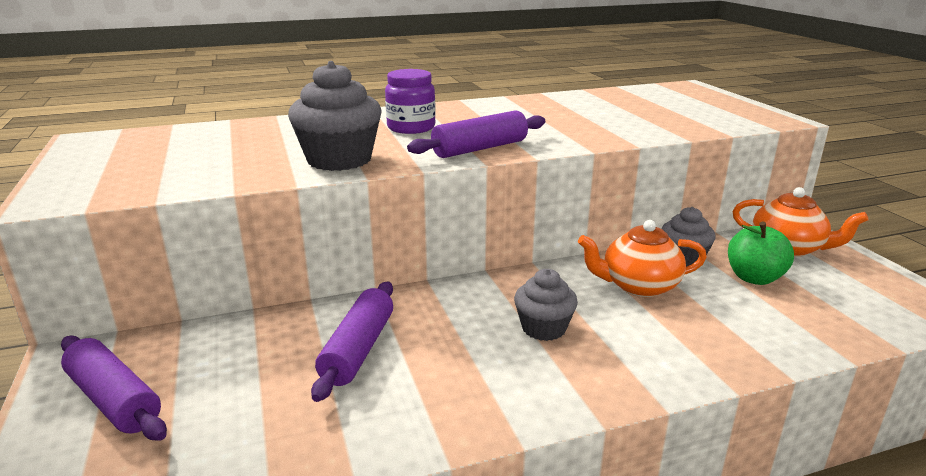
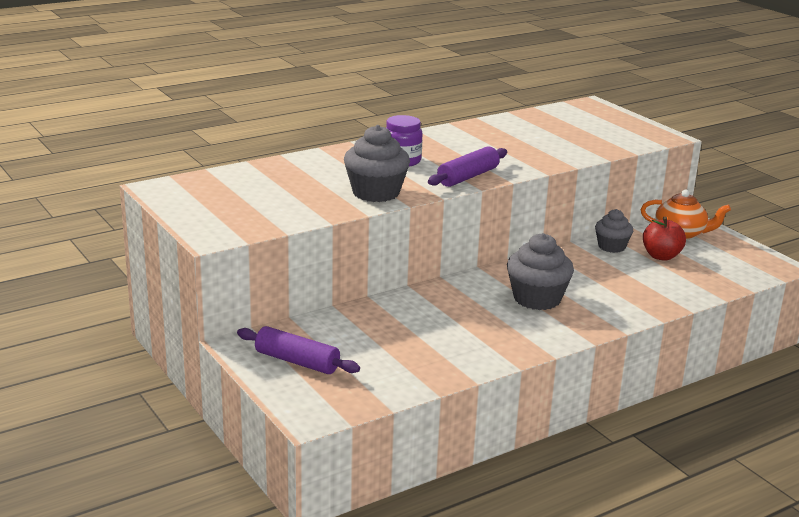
camera: 15 degrees left, 0 degrees up
(358, 349) = (426, 321): purple rolling pin -> none
(543, 328) = (537, 299): grey cupcake -> grey cupcake, size x1.59
(638, 286) = (587, 268): orange teapot -> none
(754, 278) = (661, 256): green apple -> red apple

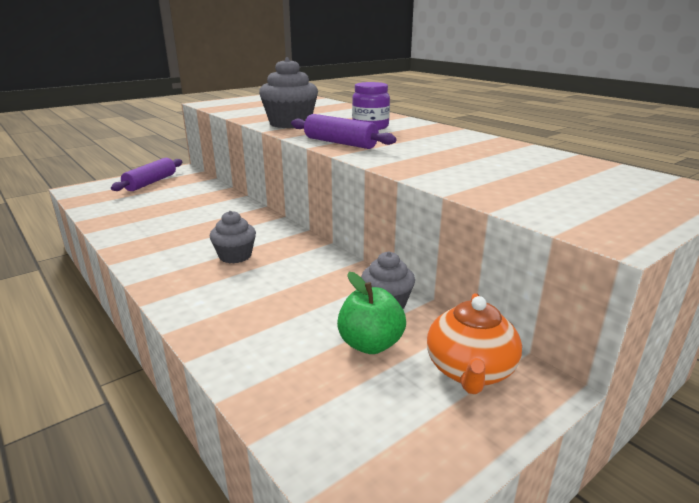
camera: 85 degrees right, 0 degrees up
(537, 299) = (235, 256): grey cupcake -> grey cupcake, size x0.63
(661, 256) = (370, 344): red apple -> green apple

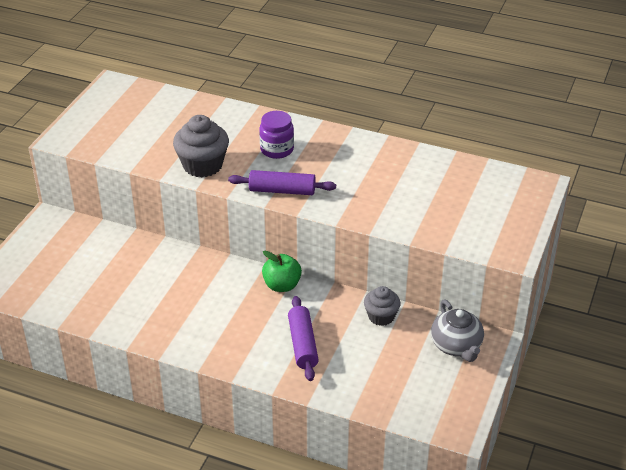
camera: 30 degrees left, 15 degrees up
(150, 182) = (47, 250): purple rolling pin -> purple rolling pin (302, 344)
(235, 256) = (242, 314): grey cupcake -> none
(370, 344) = (395, 350): green apple -> green apple (282, 285)
(470, 371) = (456, 346): orange teapot -> grey teapot

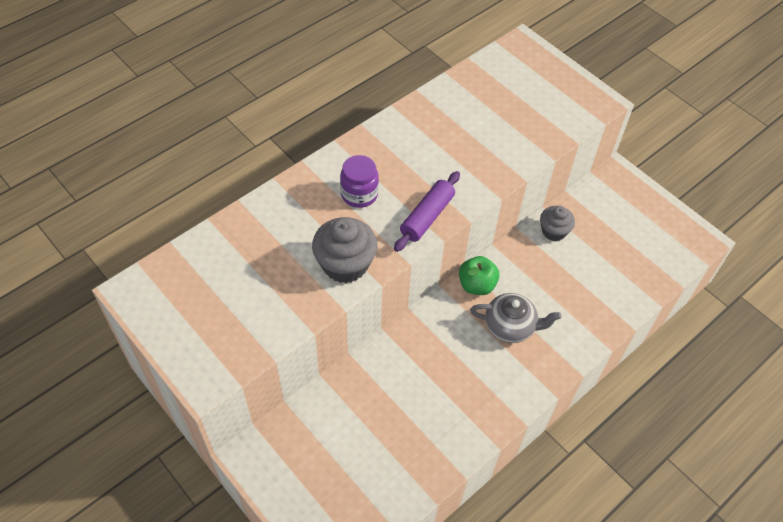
camera: 65 degrees left, 15 degrees up
(302, 344) = (561, 302): purple rolling pin -> none
(456, 346) = (612, 198): grey teapot -> grey teapot (510, 326)

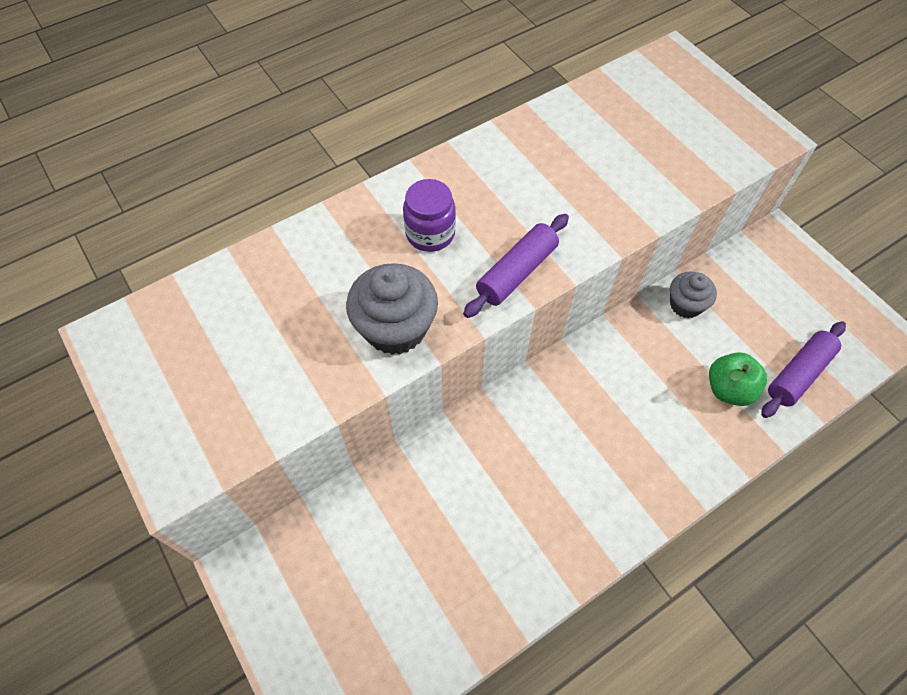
camera: 10 degrees right, 5 degrees up
(476, 285) = (575, 367): green apple -> green apple (728, 389)
(510, 326) = (614, 428): grey teapot -> none
(640, 274) = (798, 374): none -> purple rolling pin

